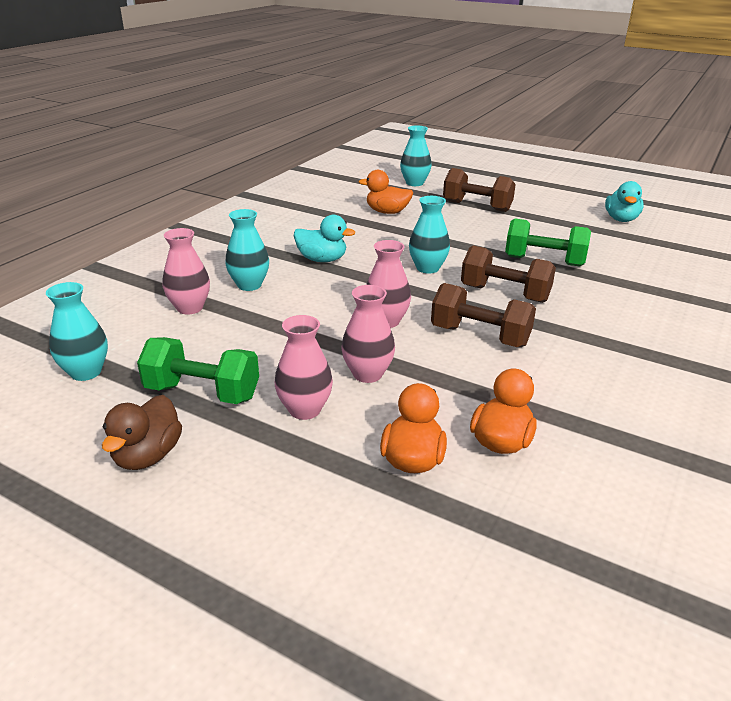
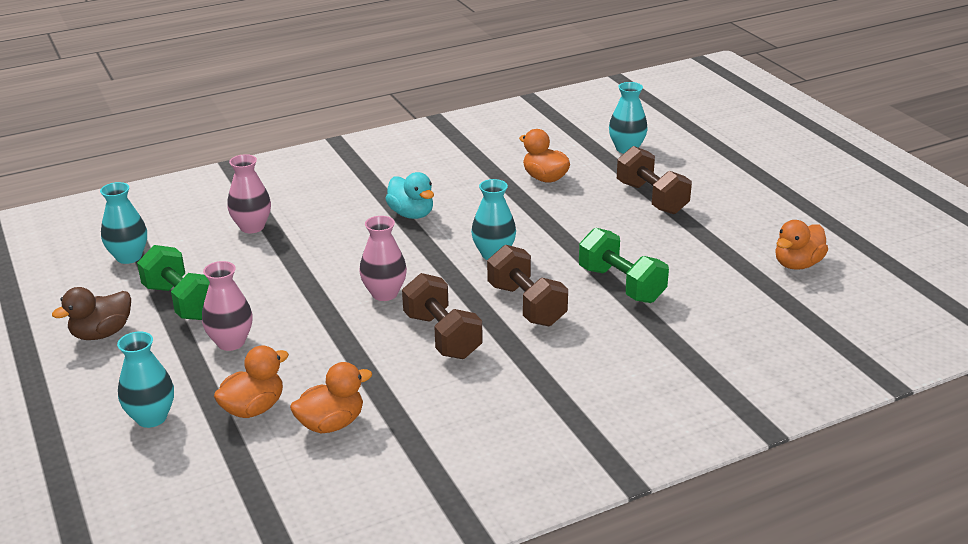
camera: 35 degrees right, 0 degrees up
(249, 285) = (320, 220): turquoise vase -> turquoise vase (151, 417)
(367, 374) = (309, 333): pink vase -> none
(621, 219) = (797, 264): turquoise duck -> orange duck

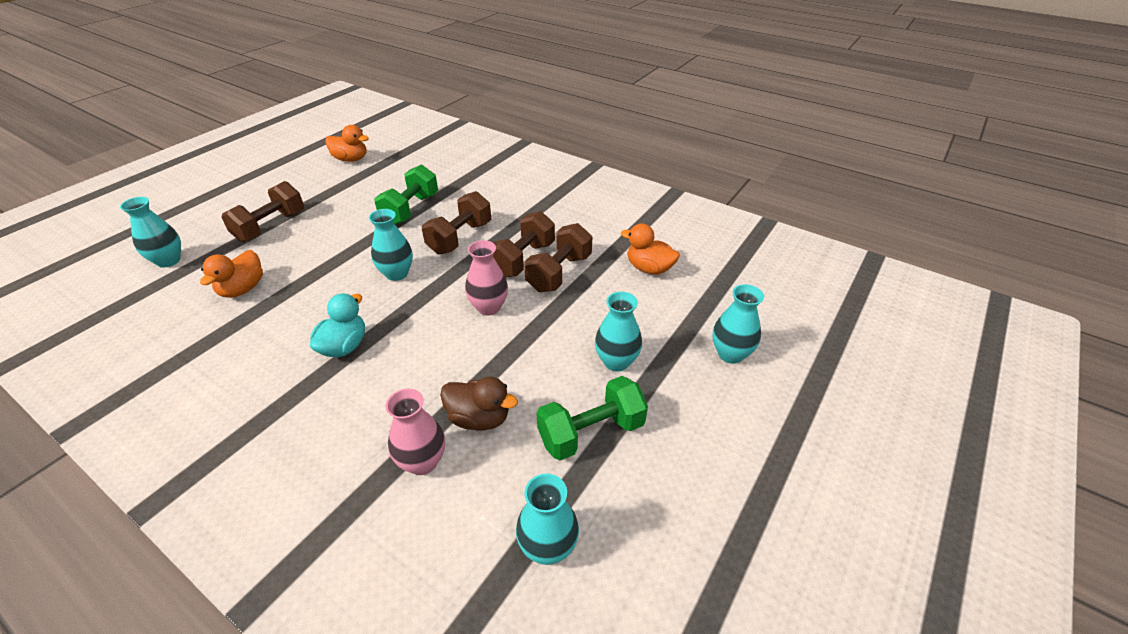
camera: 120 degrees left, 10 degrees up
(102, 333) = (681, 462): brown duck -> brown duck (479, 418)
(182, 302) = (591, 432): green dumbbell -> green dumbbell turned 45 degrees clockwise
(231, 342) = (616, 362): pink vase -> turquoise vase
(253, 408) = (670, 308): orange duck -> none
(393, 353) = (559, 273): none -> brown dumbbell

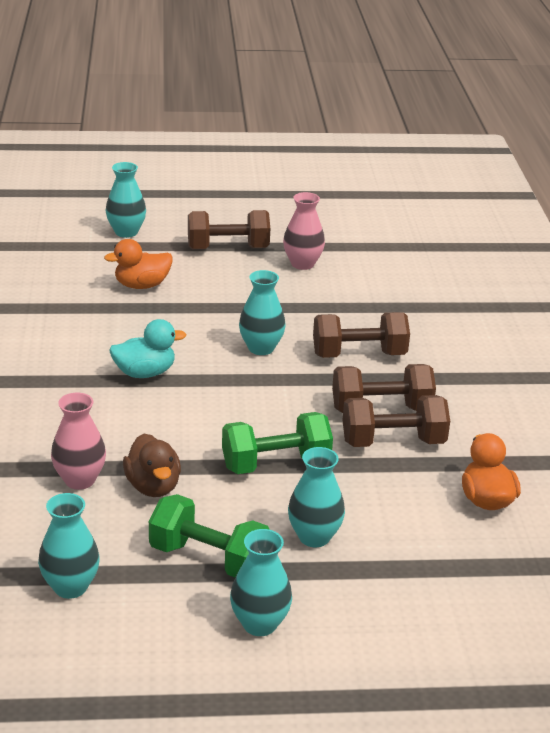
camera: 50 degrees right, 10 degrees down
(351, 159) = (380, 226): orange duck -> none
(410, 209) = (358, 303): green dumbbell -> green dumbbell (275, 464)
(489, 307) = (287, 423): pink vase -> pink vase (302, 264)
(730, 354) = (423, 613): turquoise vase -> turquoise vase (259, 624)

